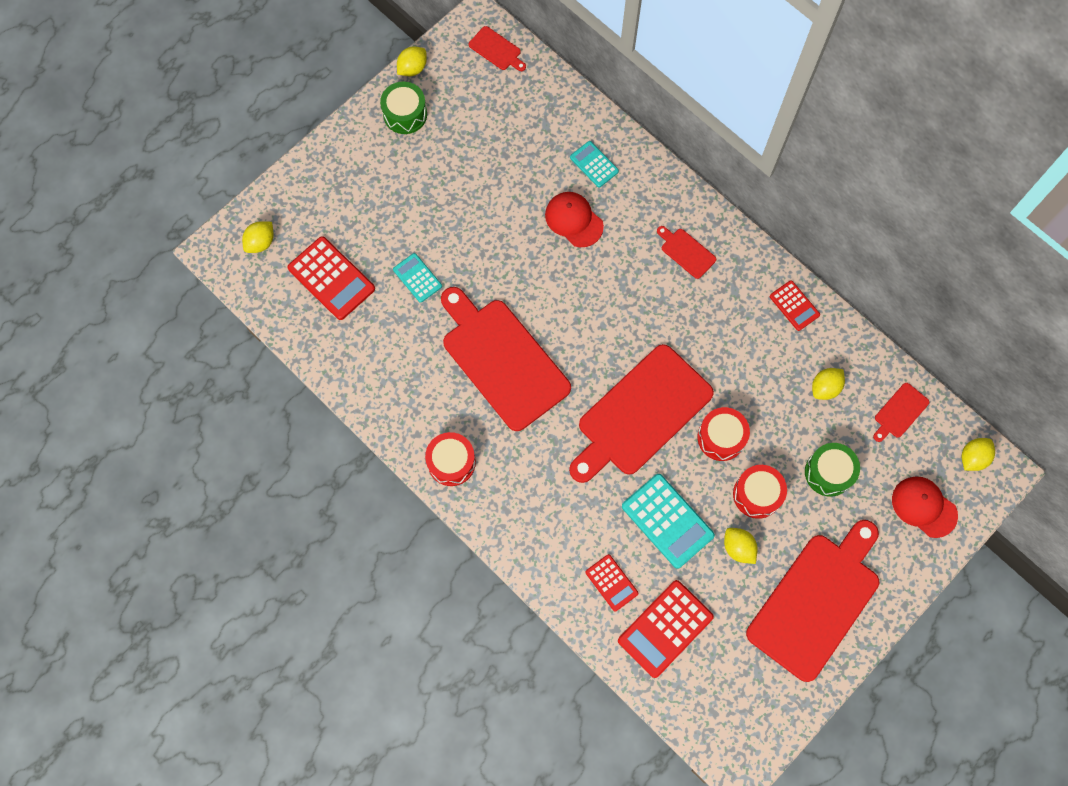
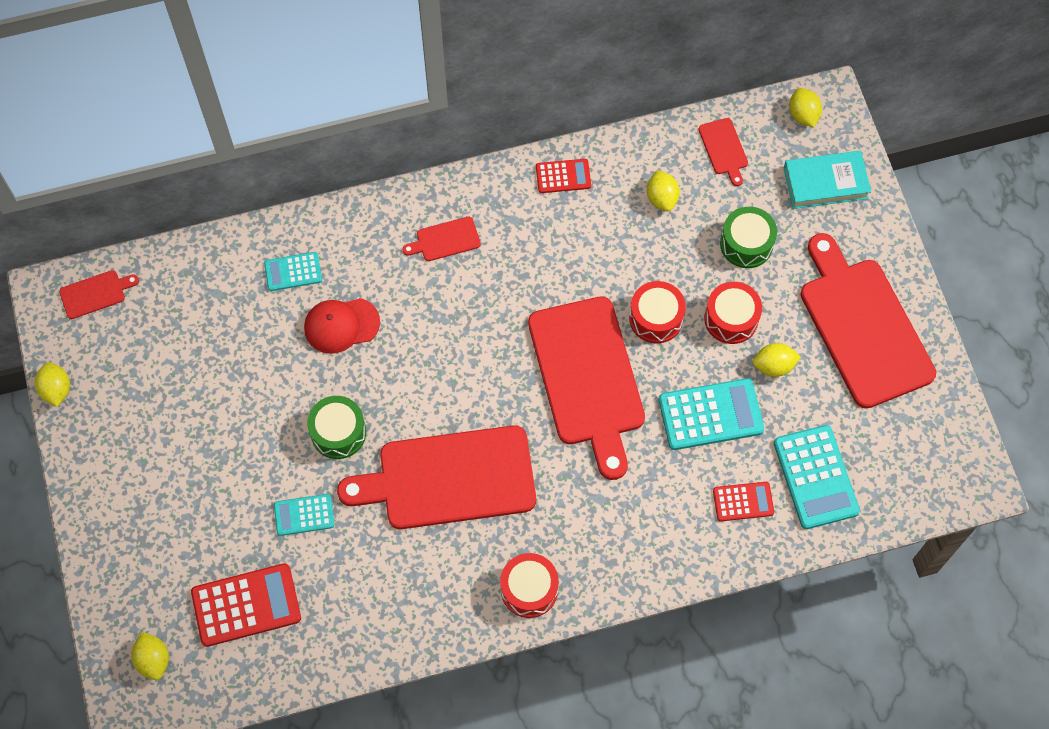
camera: 60 degrees left, 5 degrees down
(405, 114) = (105, 426): green drum -> green drum (338, 432)
(665, 628) = (815, 477): red calculator -> turquoise calculator
(924, 507) = (825, 183): red cap -> turquoise book

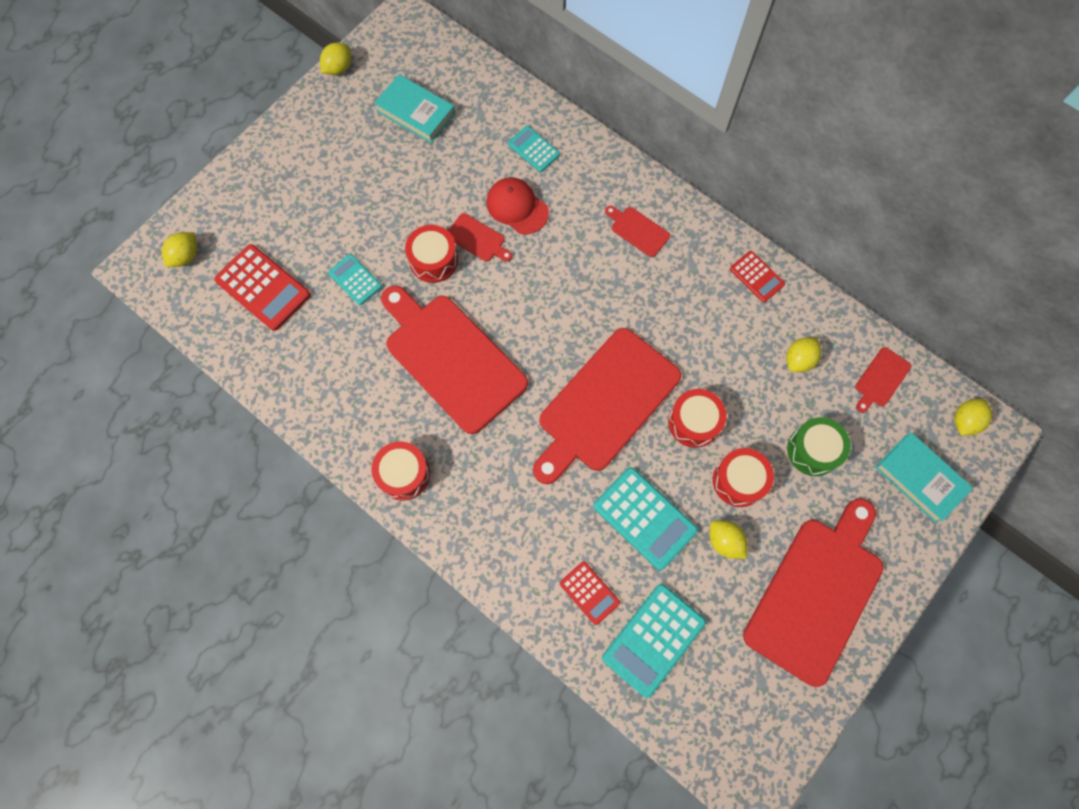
camera: 55 degrees right, 5 degrees up
(95, 293) = (424, 43): red cutting board -> red cutting board (477, 239)
(167, 350) = (415, 112): none -> turquoise book
(338, 432) = (433, 260): green drum -> red drum

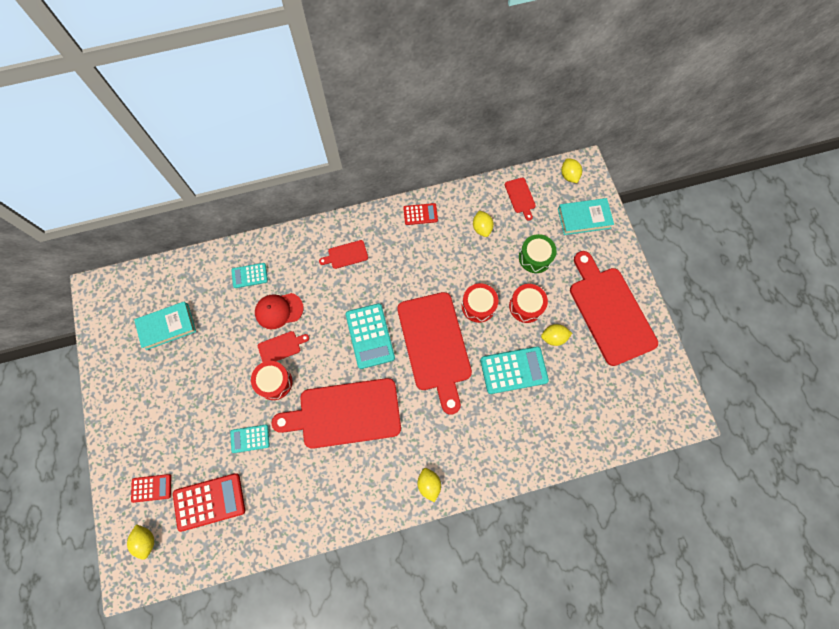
camera: 55 degrees left, 0 degrees up
(338, 68) = (95, 353): yellow lemon -> yellow lemon (429, 484)
(403, 474) = (395, 490): red drum -> none
(589, 593) = (535, 429): red calculator -> red calculator (151, 488)
(653, 639) = (582, 412): turquoise calculator -> turquoise calculator (370, 336)

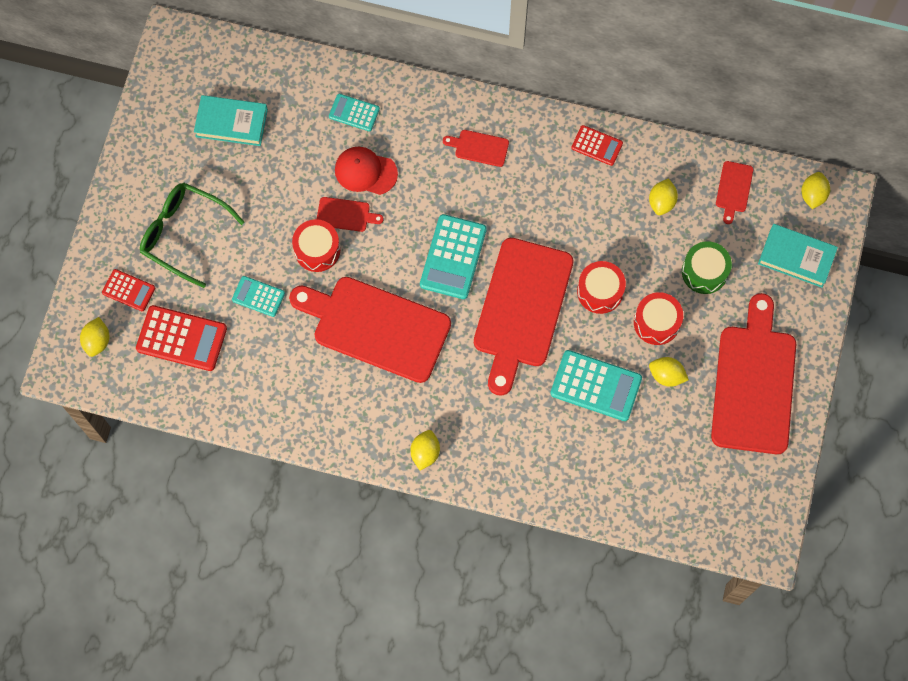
camera: 30 degrees right, 0 degrees up
(172, 423) = (183, 234): none -> green glasses

